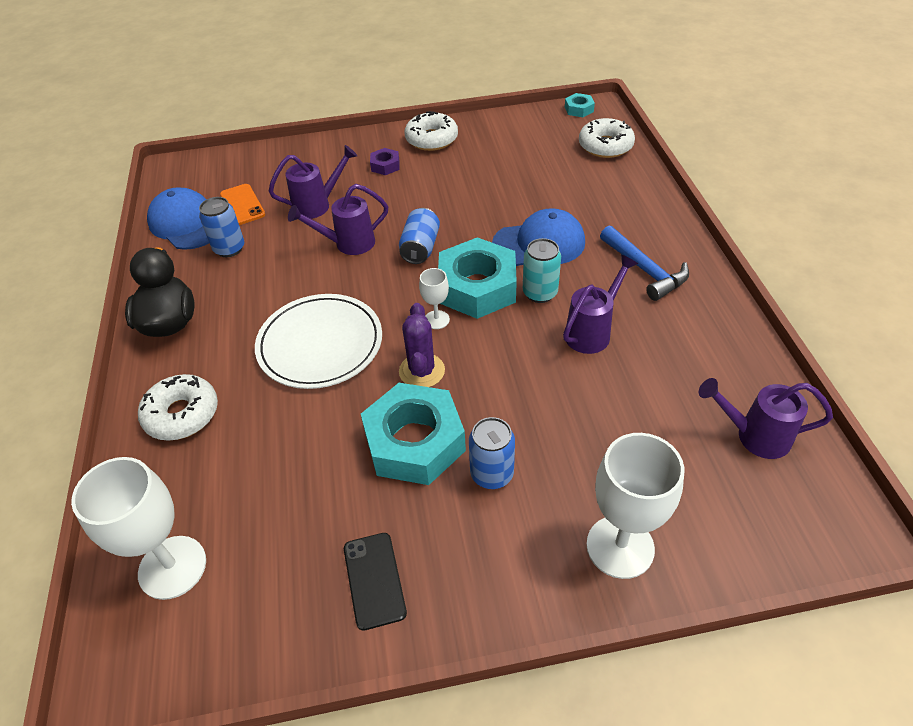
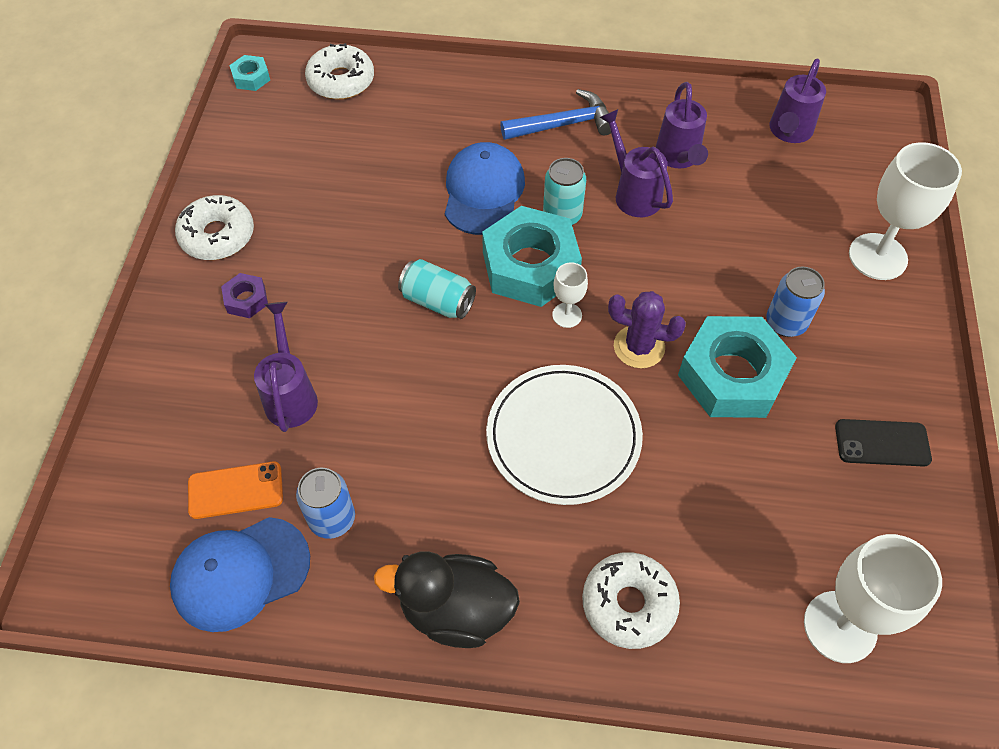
camera: 75 degrees left, 10 degrees up
(348, 244) = (393, 375): purple watering can -> purple watering can (678, 158)
(420, 248) = (438, 301): blue can -> turquoise can

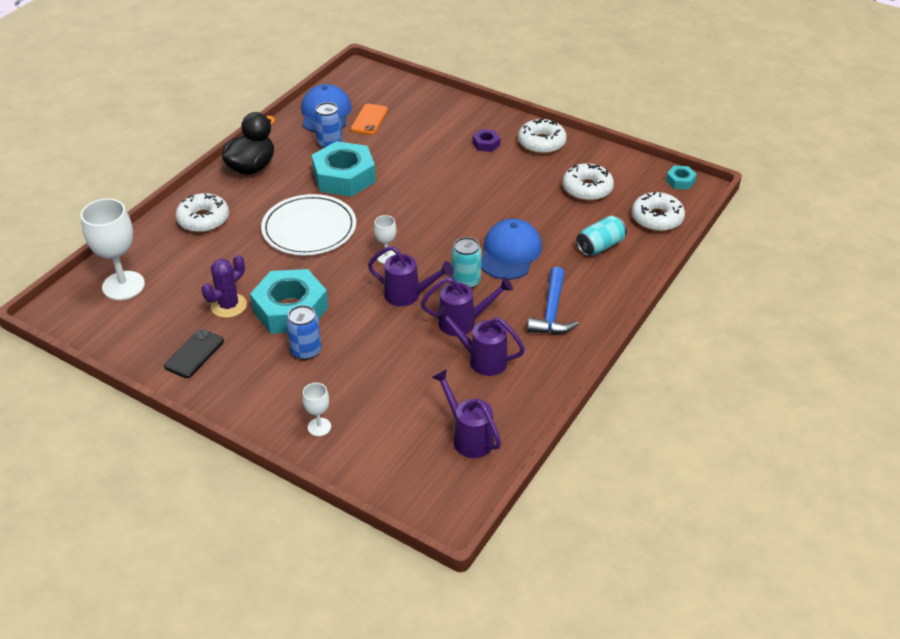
camera: 115 degrees right, 15 degrees down
(291, 394) = (411, 146): purple watering can -> purple watering can (408, 295)
(309, 157) = (587, 189): none -> white donut
(438, 301) = (435, 210): turquoise can -> turquoise can (600, 246)
(483, 192) = (510, 253): blue cap -> blue cap turned 105 degrees counterclockwise
(530, 265) = (434, 254): turquoise nut -> turquoise nut (344, 177)
(639, 347) = (341, 278): purple cactus -> purple cactus (229, 306)
(877, 257) = (319, 427): white goblet -> white goblet, size x0.50

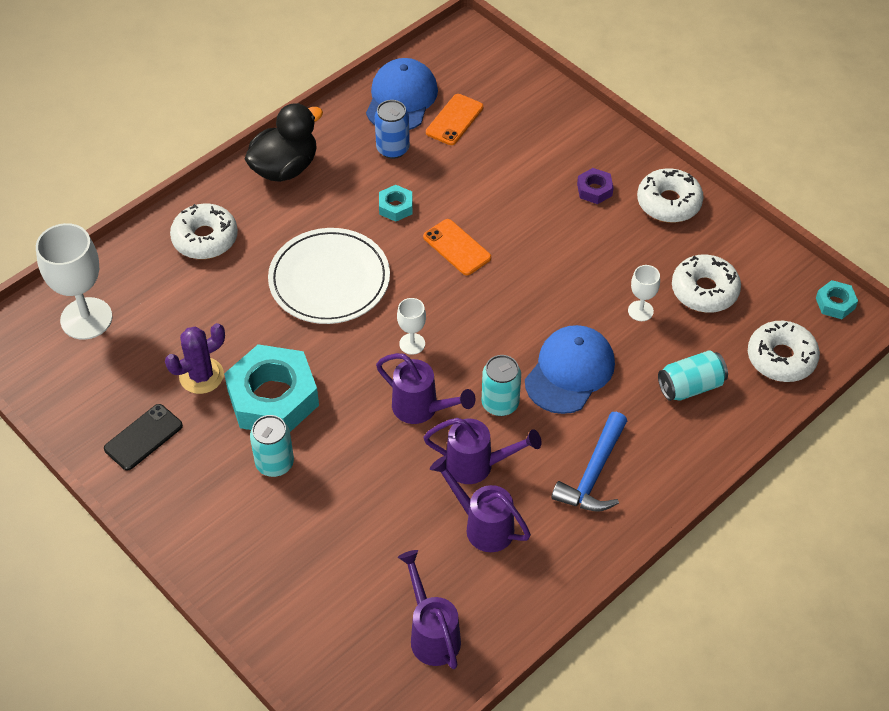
camera: 15 degrees right, 10 degrees up
(306, 351) = (274, 463): blue can -> turquoise can
(319, 427) = (260, 576): white goblet -> white goblet (640, 311)
(344, 177) = (395, 207): turquoise nut -> turquoise nut, size x0.45
(398, 193) = (457, 247): none -> orange phone

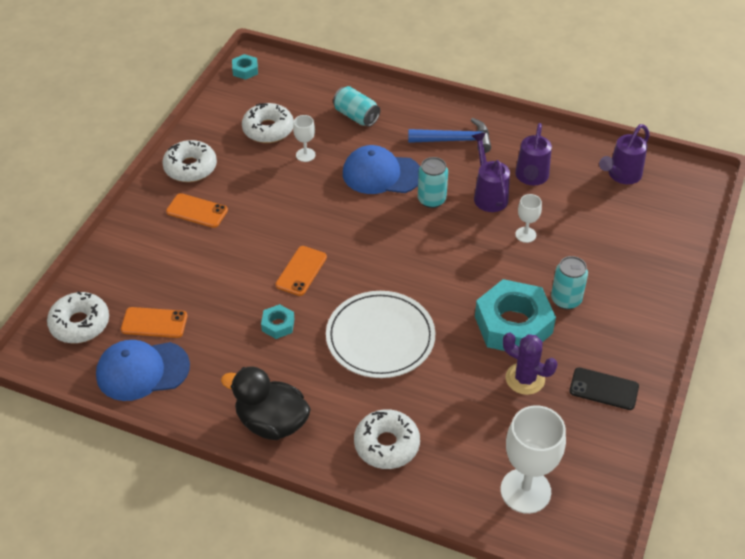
camera: 115 degrees left, 5 degrees down
(393, 149) = (210, 352): blue can -> none
(412, 344) = (411, 263): white goblet -> white goblet (525, 235)
(422, 409) = (464, 238): purple watering can -> none
(594, 190) = (197, 211): purple nut -> orange phone
(781, 358) = (307, 83): white donut -> white donut (80, 324)

